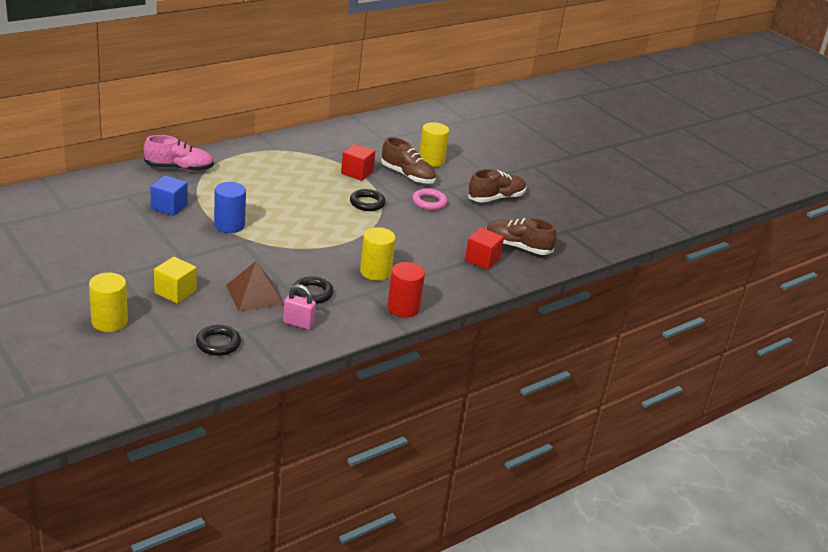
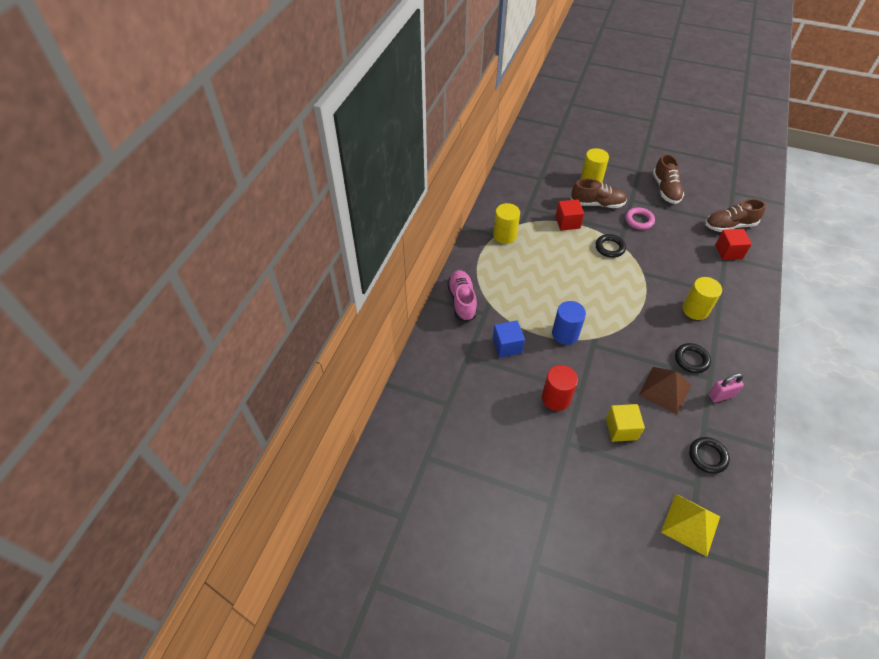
camera: 30 degrees left, 20 degrees up
(109, 322) = (624, 496): yellow cylinder -> yellow cylinder (505, 235)
(133, 363) = (690, 524): none -> yellow pyramid
(179, 168) = (462, 301): pink shoe -> pink shoe turned 60 degrees counterclockwise
(403, 308) = (749, 331): red cylinder -> red cylinder (556, 398)
(496, 198) = (665, 189): brown shoe -> brown shoe turned 150 degrees clockwise

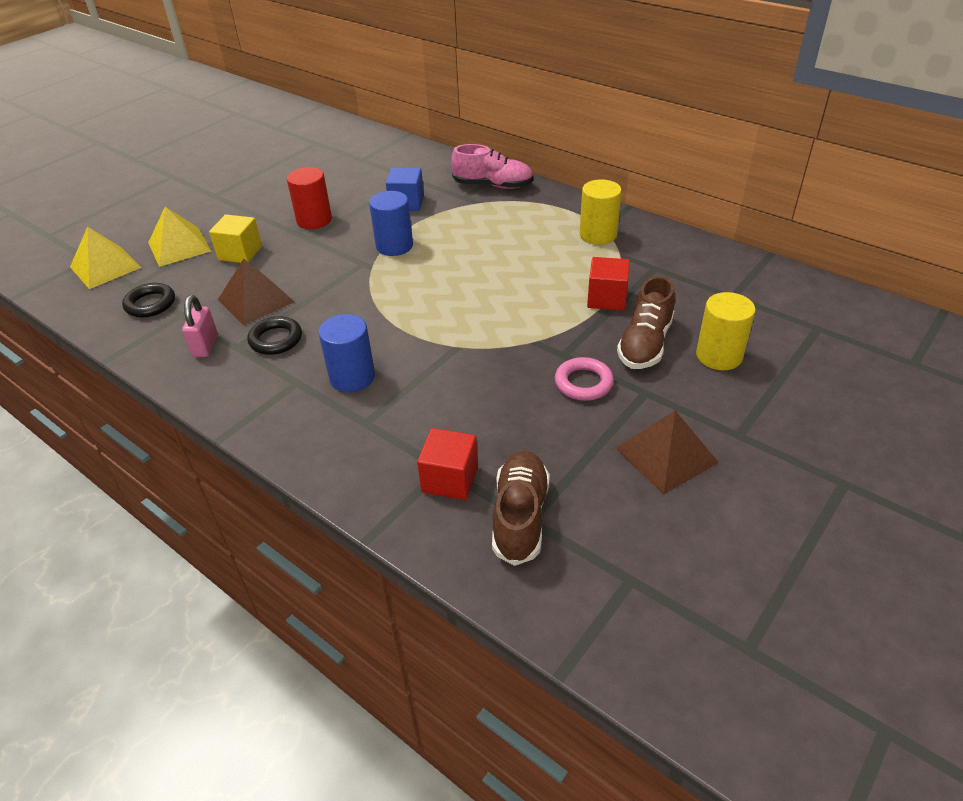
camera: 110 degrees right, 10 degrees down
(609, 248) = (529, 327): black ring -> none
(636, 481) = (179, 246): none -> yellow pyramid
(665, 189) = (666, 455): brown shoe -> brown pyramid
(695, 310) = (352, 377): yellow cylinder -> blue cylinder

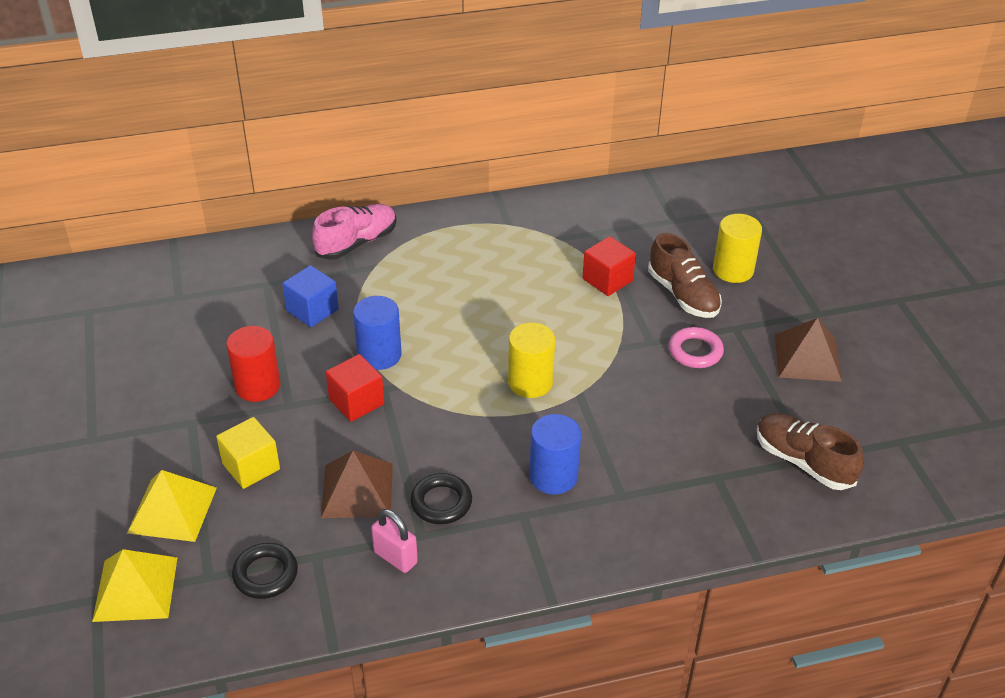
camera: 55 degrees left, 0 degrees up
(450, 479) = (733, 479): red cube -> red cube (356, 402)
(598, 235) = (516, 232): yellow cylinder -> yellow cylinder (530, 382)

